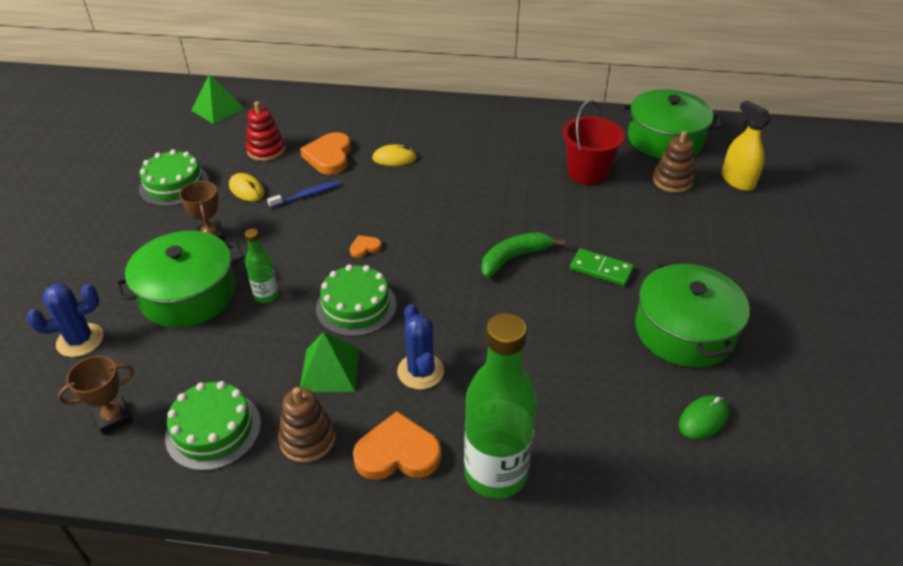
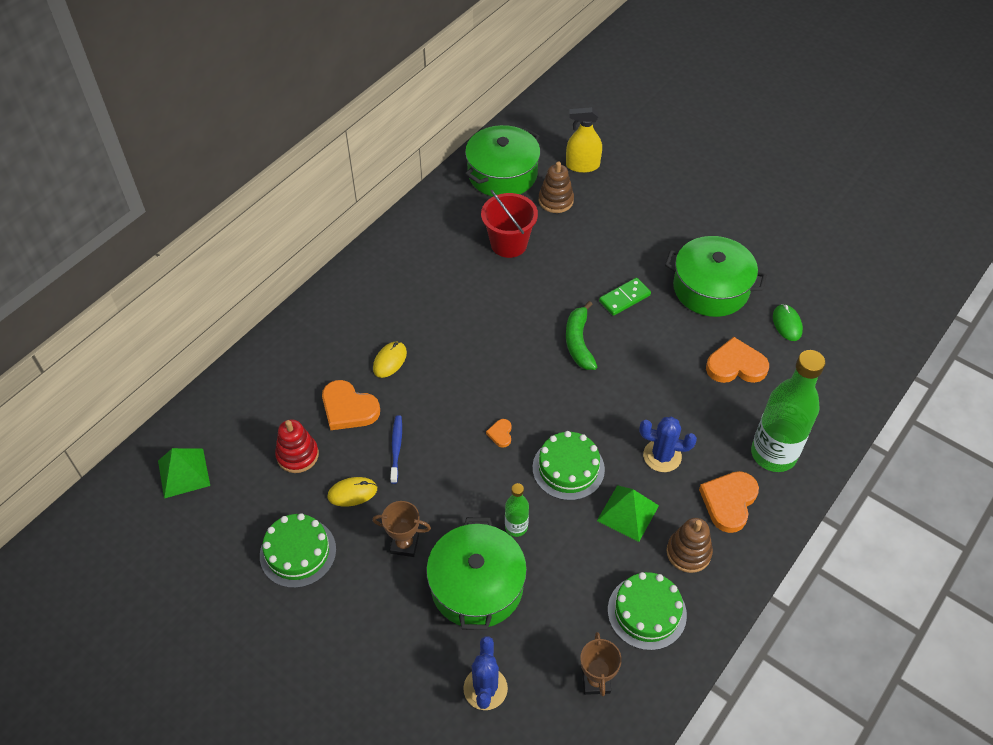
camera: 60 degrees left, 10 degrees up
(595, 391) = (735, 365): none -> orange heart

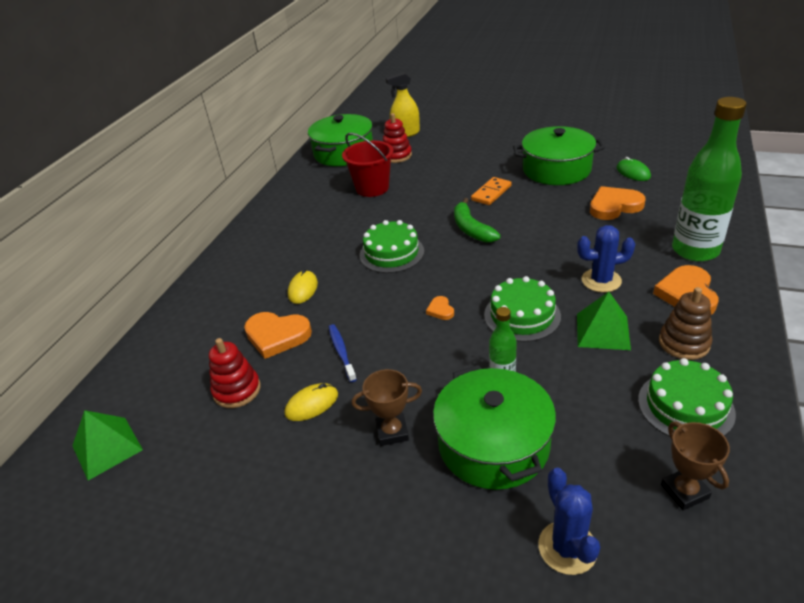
camera: 15 degrees left, 15 degrees down
(298, 552) = (271, 481): green cake -> green cake (391, 253)
(556, 200) = (396, 156): brown stacking toy -> red stacking toy
(624, 298) = (491, 193): green domino -> orange domino

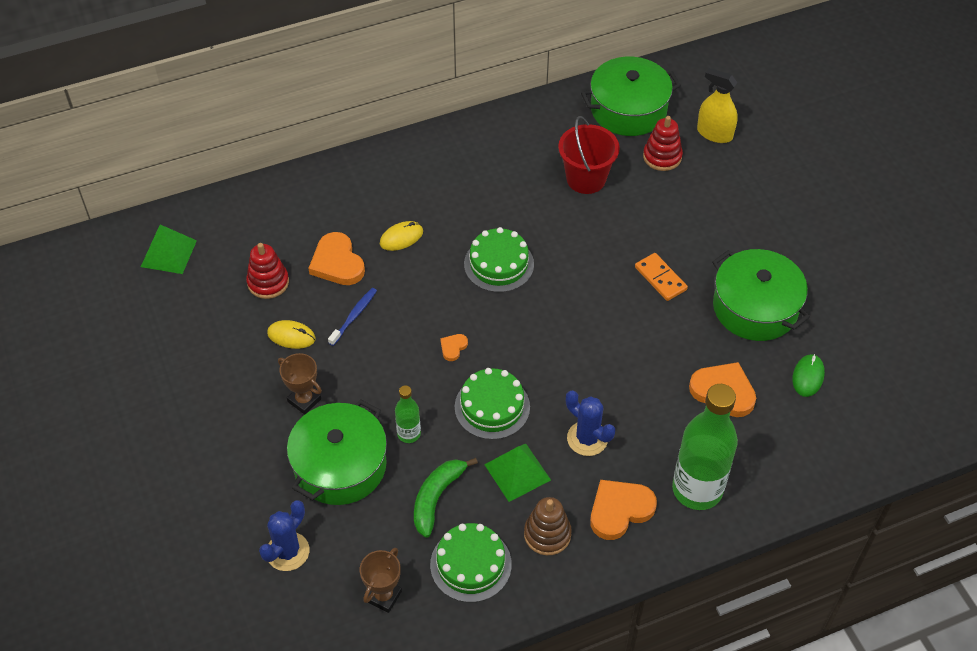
camera: 45 degrees right, 15 degrees up
(471, 229) = (585, 299): green banana -> green banana (437, 498)
(491, 193) = (660, 278): orange domino -> orange domino turned 60 degrees clockwise

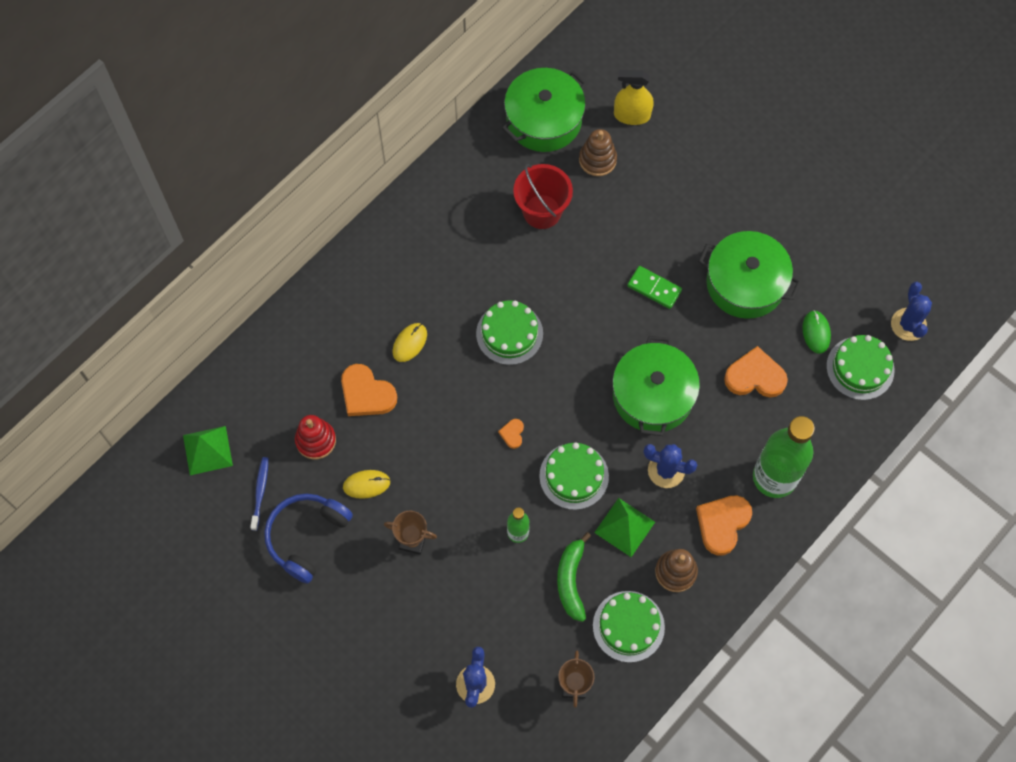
camera: 25 degrees left, 15 degrees up
(210, 357) = (306, 537): none -> blue headphones
(340, 465) = (476, 588): green pot -> green pot (653, 395)
(354, 316) = (410, 441): blue toothbrush -> blue toothbrush (260, 492)
(660, 278) = (654, 288): orange domino -> green domino
(662, 157) = (597, 160): red stacking toy -> brown stacking toy
(839, 426) = (860, 368): none -> green cake
(911, 406) = (908, 324): none -> blue cactus

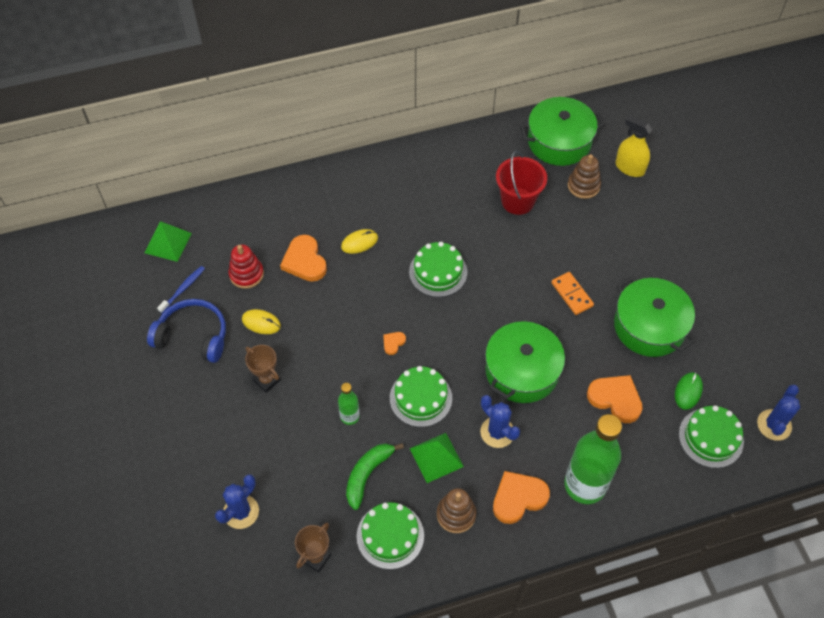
camera: 30 degrees right, 10 degrees down
(306, 537) = (193, 336): blue headphones -> blue headphones turned 45 degrees clockwise
(654, 288) = (572, 294): green domino -> orange domino

